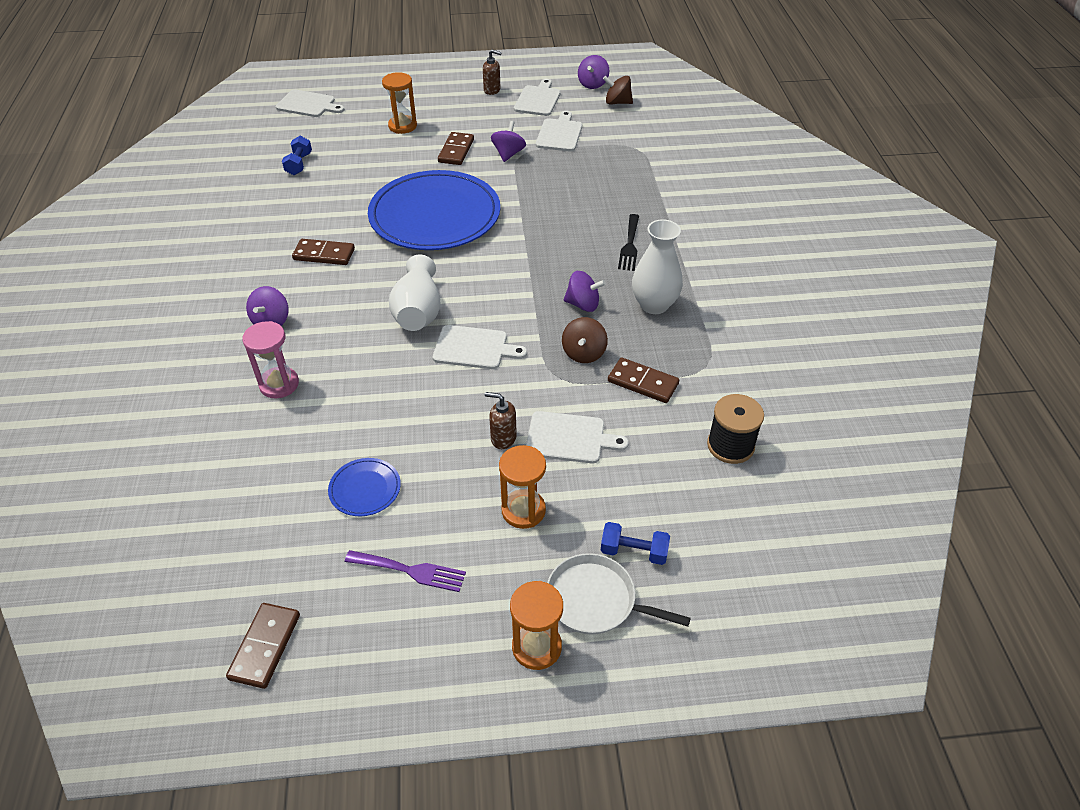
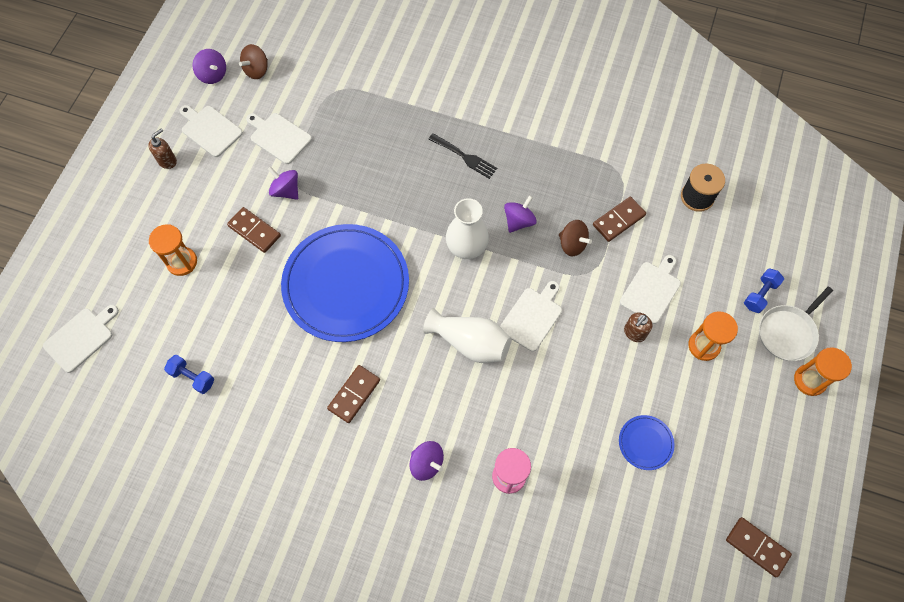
camera: 65 degrees left, 20 degrees up
(411, 571) = (728, 435): purple fork -> none
(654, 305) = (542, 174): white vase -> white vase (466, 248)

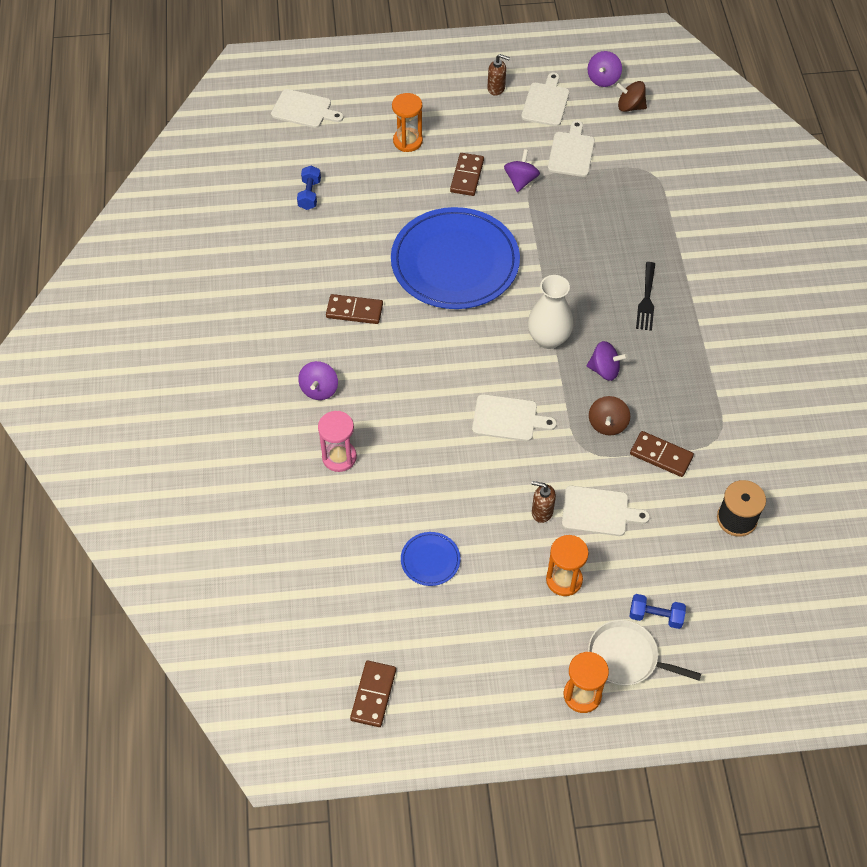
camera: 65 degrees right, 10 degrees down
(470, 342) = (452, 378): white vase -> none

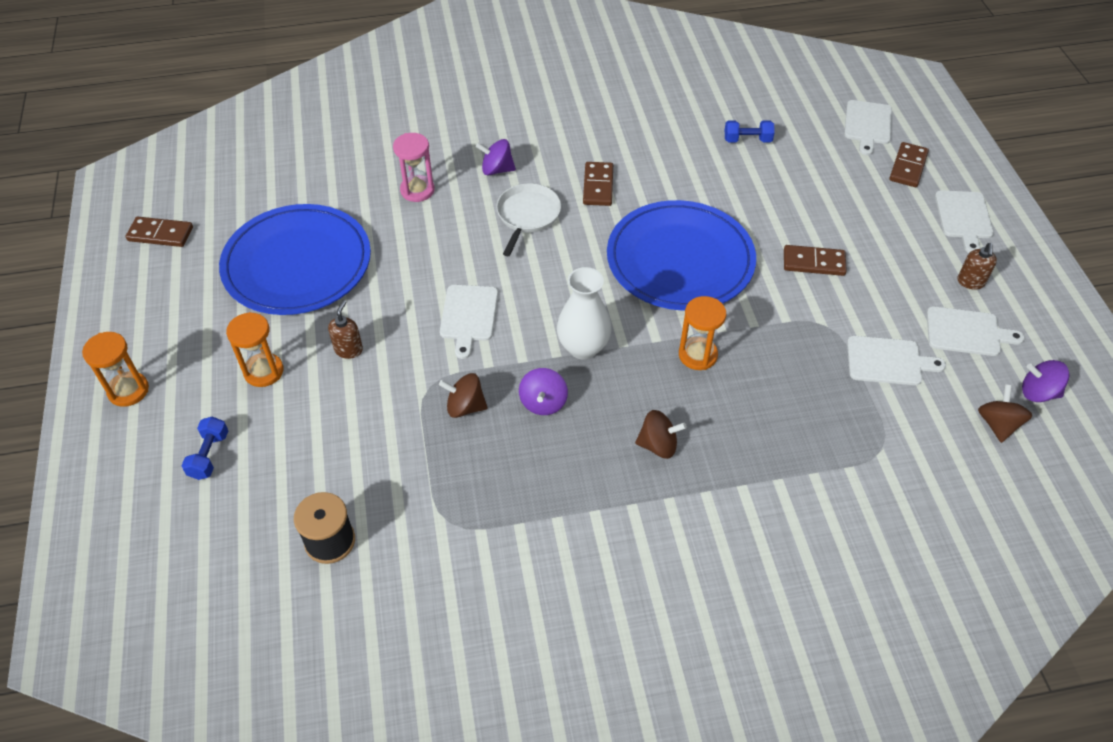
camera: 85 degrees right, 5 degrees down
(407, 141) = (851, 209): orange hourglass -> orange hourglass (697, 355)
(430, 560) = (297, 264): blue plate -> blue plate, size x2.47
(520, 180) = (822, 312): purple spinning top -> none
(599, 511) = (347, 400): white cutting board -> white cutting board (964, 217)
(626, 657) = (164, 429): white pan -> white pan (527, 216)
(646, 300) = (658, 445): black fork -> brown spinning top
(661, 455) = (422, 461): brown domino -> brown domino (908, 167)

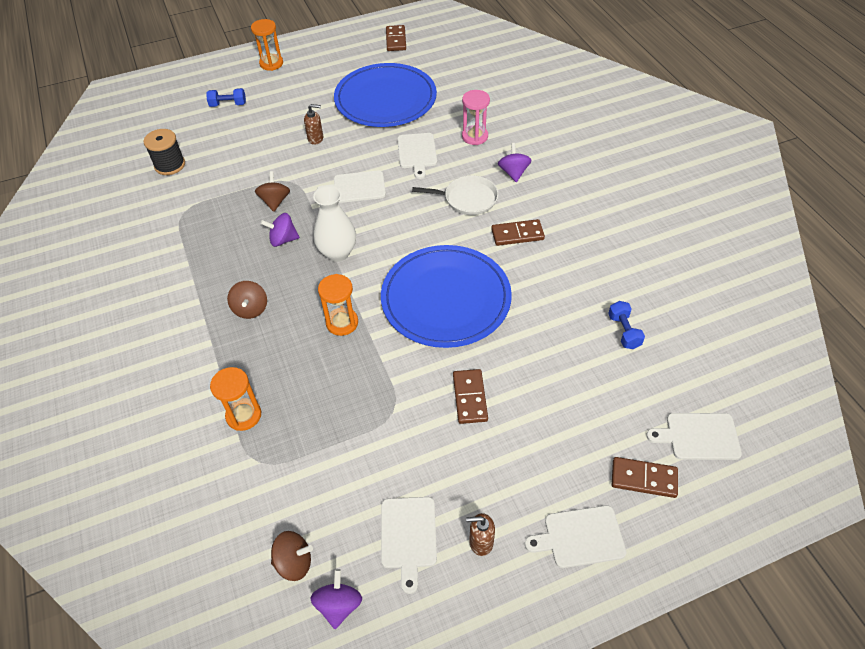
camera: 80 degrees right, 0 degrees up
(263, 371) = (292, 108): orange hourglass -> orange hourglass (244, 415)
(888, 361) = (358, 464): white cutting board -> white cutting board (417, 153)

